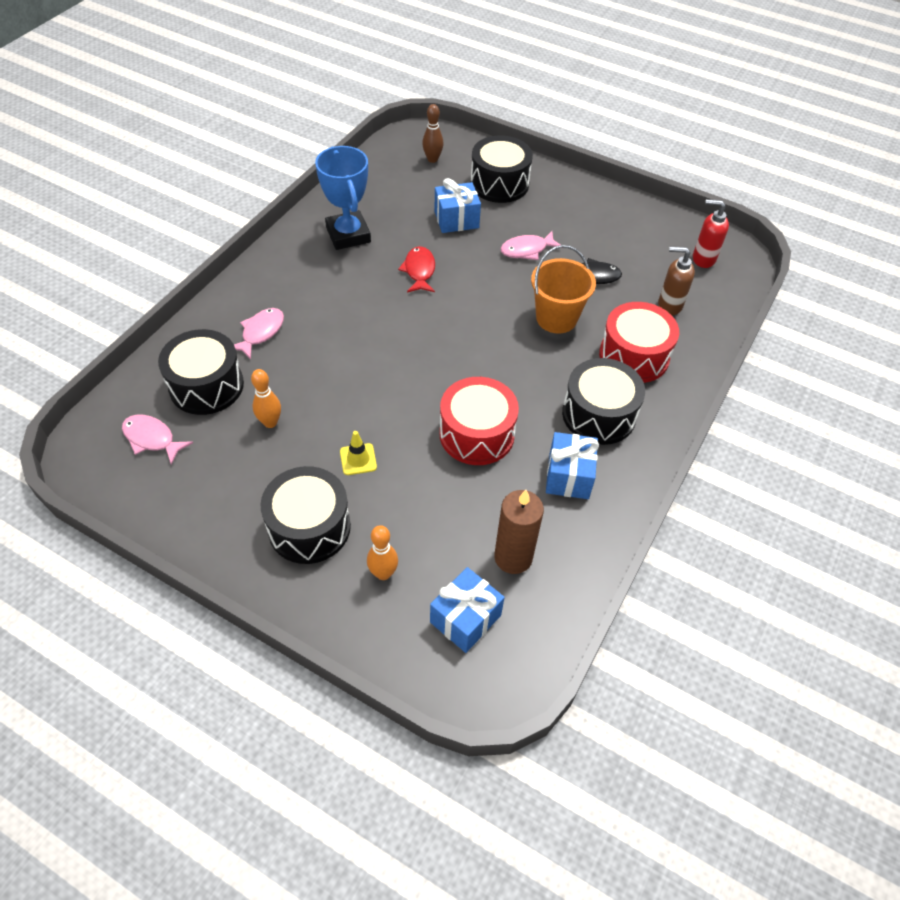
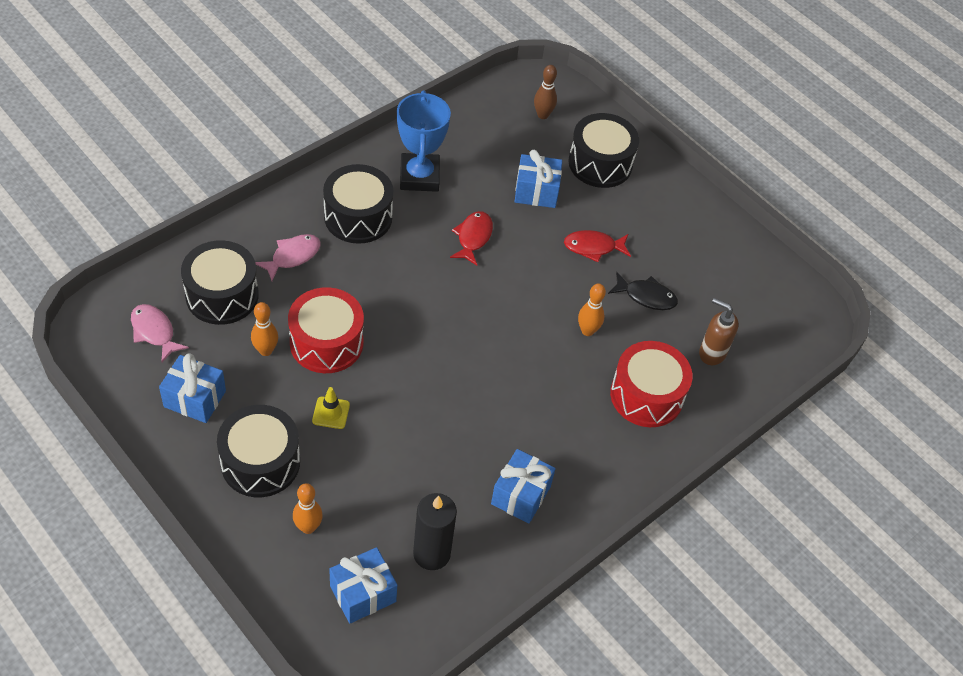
camera: 15 degrees right, 0 degrees up
(218, 488) = (195, 399): none -> blue gift
(477, 434) = (452, 425): red drum -> red drum (326, 342)
(513, 557) = (431, 553): brown candle -> black candle
(527, 250) = (593, 247): pink fish -> red fish
(556, 318) = (587, 331): orange bucket -> orange bowling pin
(599, 414) = (580, 444): black drum -> black drum (358, 217)
(703, 259) = (775, 313): red soap dispenser -> none

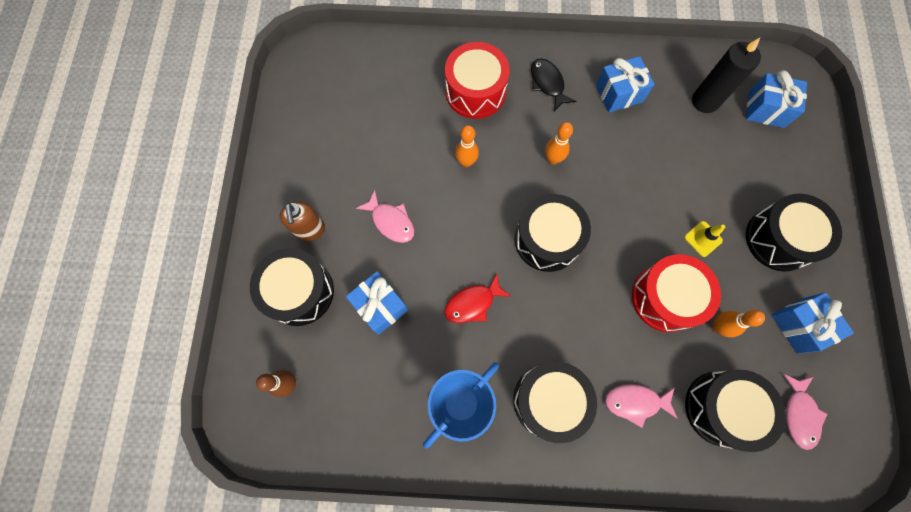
camera: 130 degrees left, 20 degrees up
(308, 527) = (774, 172): orange bowling pin -> orange bowling pin (553, 159)
(461, 319) = (547, 239): none -> black drum
(593, 247) = (391, 221): red fish -> pink fish
(646, 296) = (397, 155): black fish -> black fish (548, 84)
(712, 353) = (401, 85): brown soap dispenser -> brown soap dispenser (310, 230)

